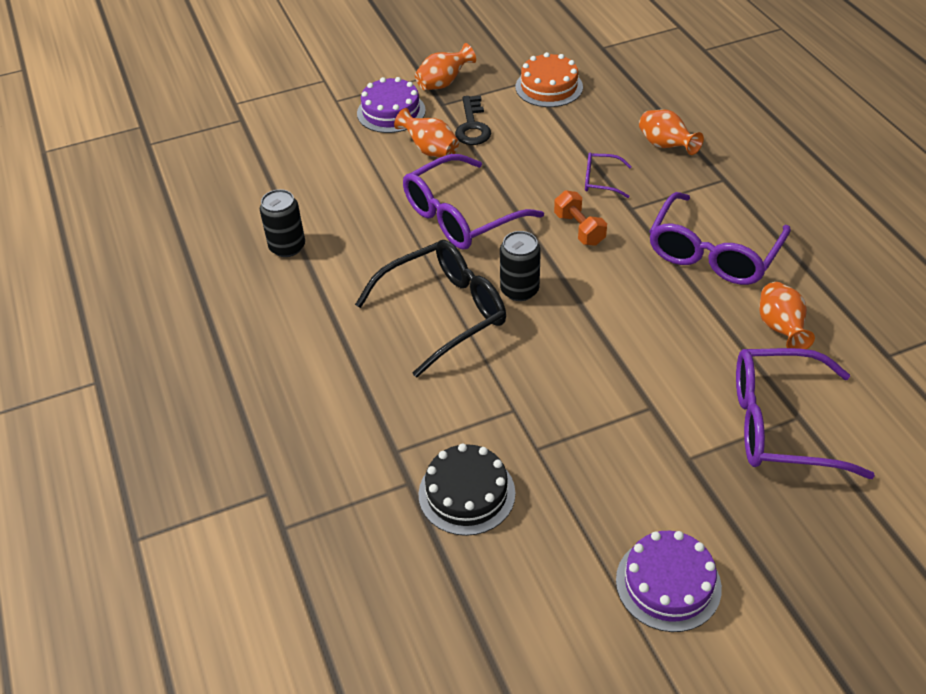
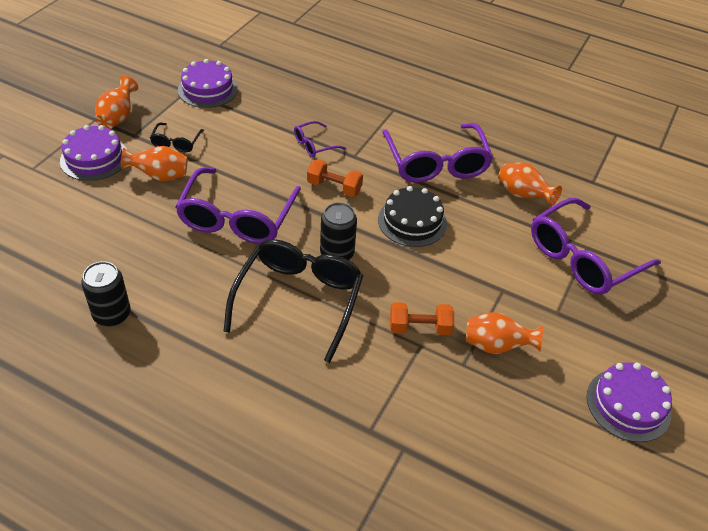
camera: 45 degrees left, 0 degrees up
(466, 493) = (451, 428): black cake -> black cake (412, 221)
(472, 126) = (176, 143): black key -> black glasses
(529, 394) = (419, 328): none -> orange dumbbell
(549, 87) = (208, 89): orange cake -> purple cake
(665, 146) = (334, 101): orange vase -> orange vase (496, 346)

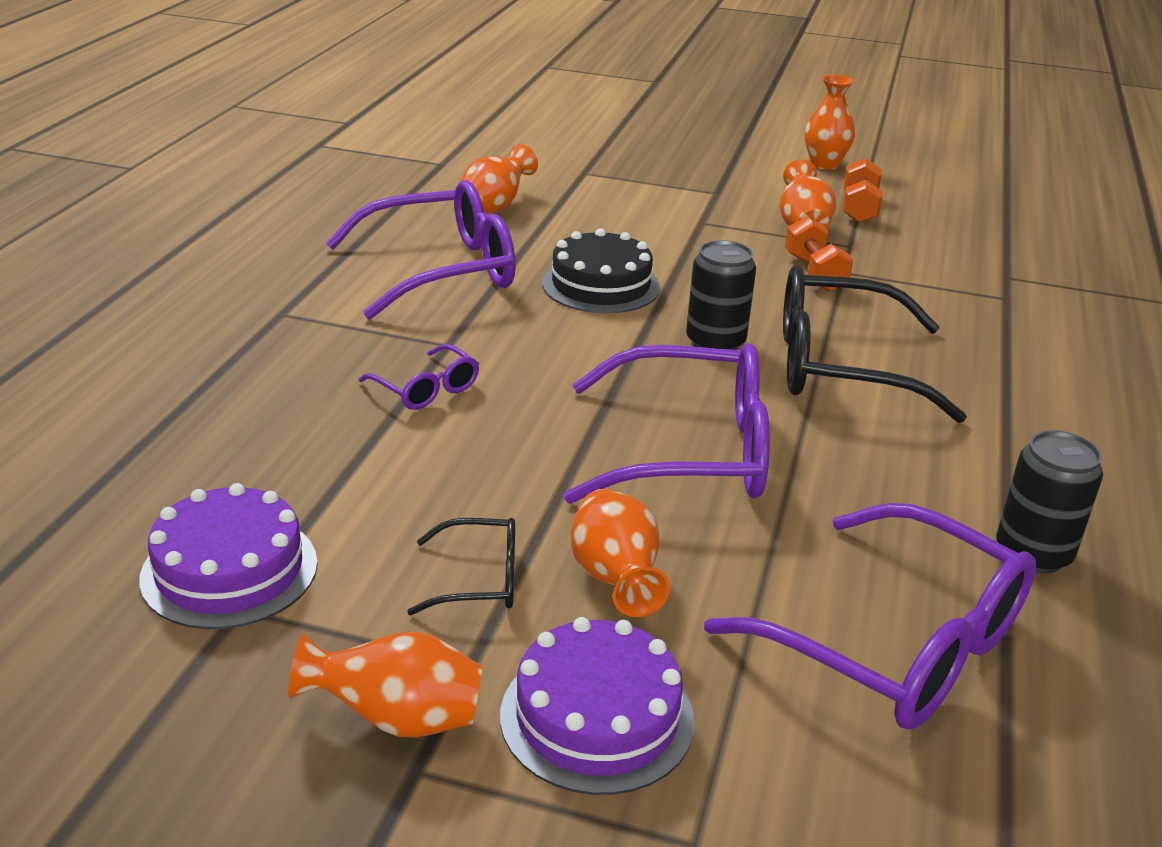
camera: 100 degrees left, 15 degrees down
(334, 187) = (549, 357): orange dumbbell -> orange dumbbell (859, 208)
(583, 258) = (607, 175): purple glasses -> purple glasses (895, 643)
(628, 404) = (824, 164): purple cake -> orange vase

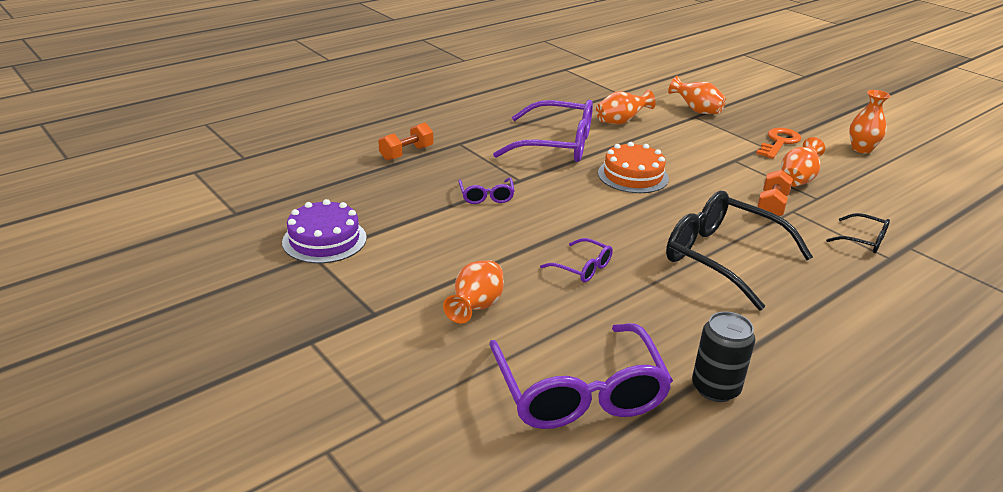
camera: 35 degrees right, 0 degrees up
(397, 719) = (324, 320): orange vase -> orange vase (696, 110)
(479, 580) = (416, 283): black glasses -> black glasses (863, 240)
(597, 717) = (401, 356): purple cake -> none
(601, 285) = (633, 176): black cake -> orange cake
(690, 451) = (582, 268): purple glasses -> purple glasses, size x0.47
(715, 342) = (662, 222): black can -> none
(726, 181) = (779, 142): none -> orange key
(859, 208) = (852, 180): orange dumbbell -> orange dumbbell (406, 153)

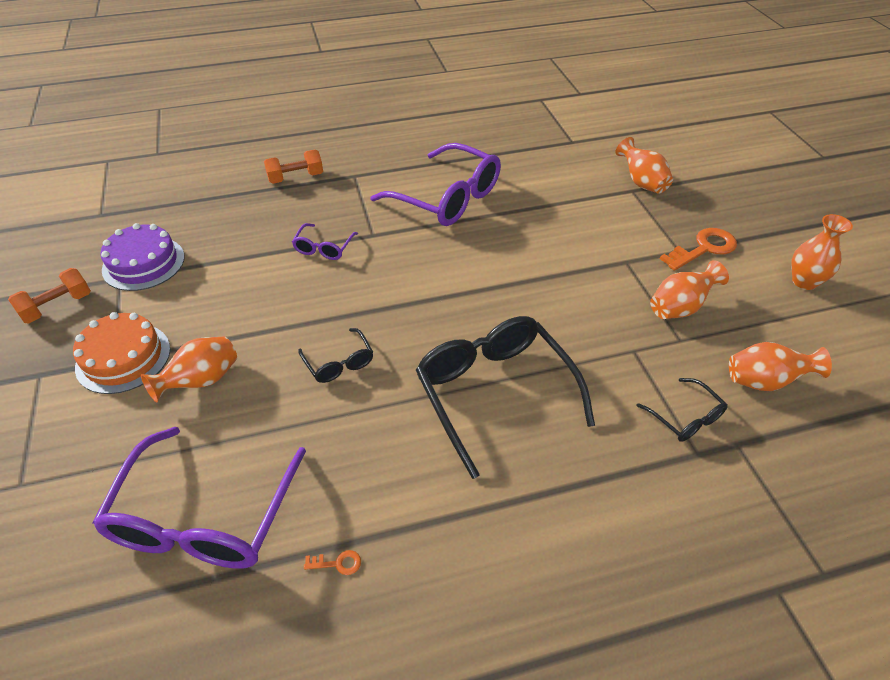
camera: 25 degrees right, 15 degrees up
(582, 268) = (339, 363): purple glasses -> black glasses
(621, 122) = (541, 181): orange vase -> orange vase (765, 381)
(633, 176) = (492, 256): orange cake -> orange cake (123, 358)
(715, 388) = (337, 563): black can -> orange key
(771, 206) = (614, 337): orange dumbbell -> orange dumbbell (57, 306)

